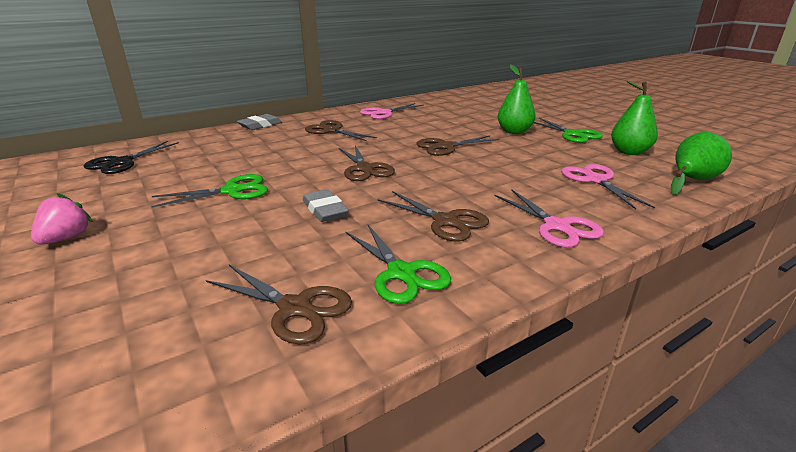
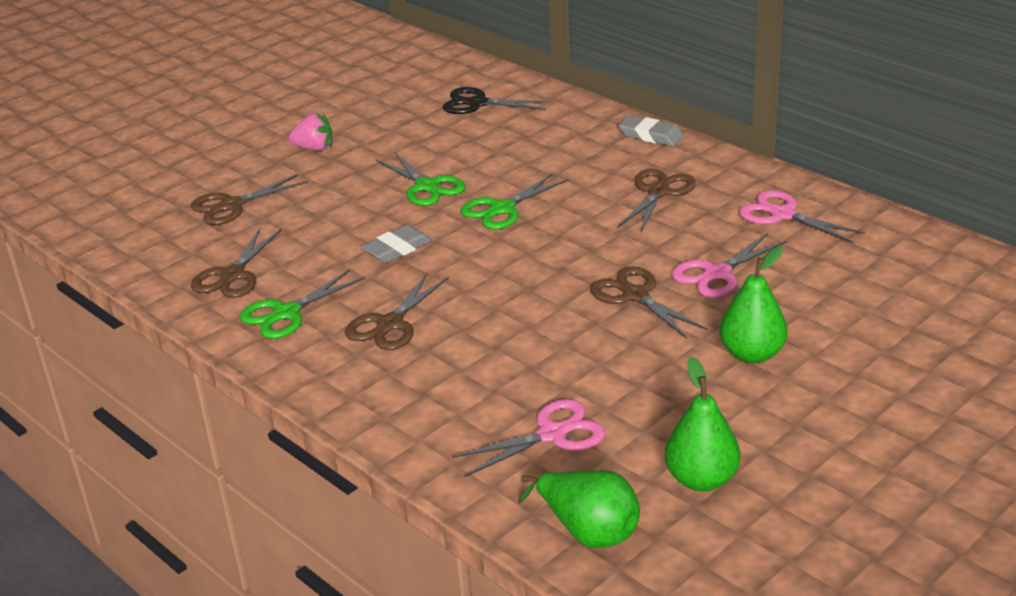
camera: 80 degrees right, 5 degrees up
(365, 169) = (519, 248): brown scissors -> brown scissors (231, 205)
(556, 226) = (397, 398): pink scissors -> pink scissors (717, 273)
(572, 134) = (776, 419): green scissors -> green scissors (502, 209)

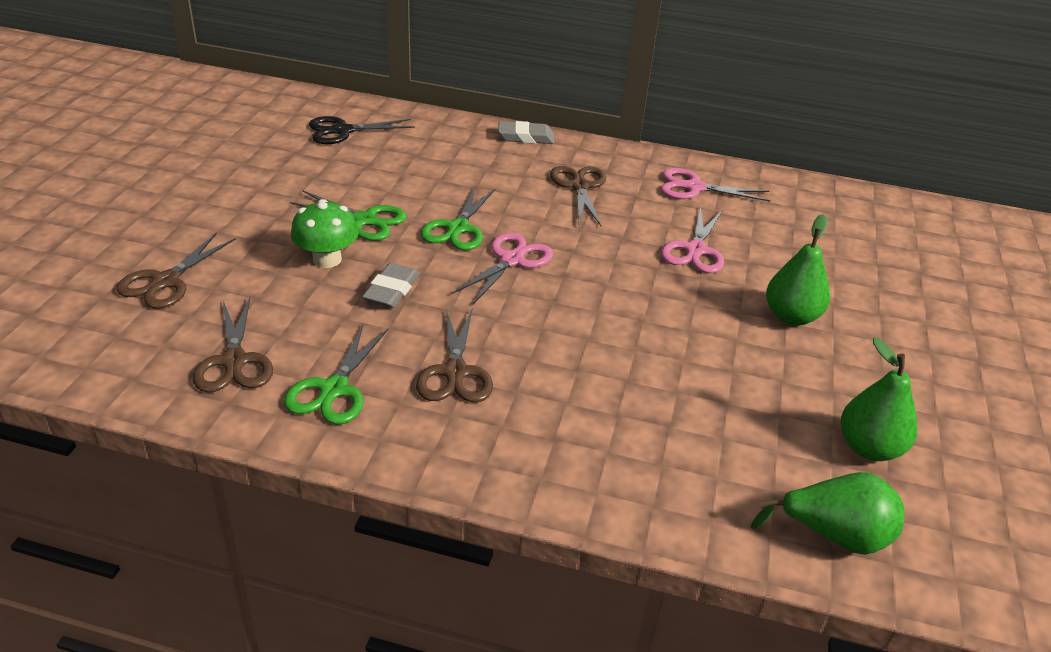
camera: 35 degrees left, 5 degrees up
(314, 148) = (210, 202): pink strawberry -> none
(367, 213) = (327, 259): none -> green mushroom
(552, 434) = (710, 444): pink scissors -> pink scissors (511, 260)
(635, 296) = (650, 286): brown scissors -> none

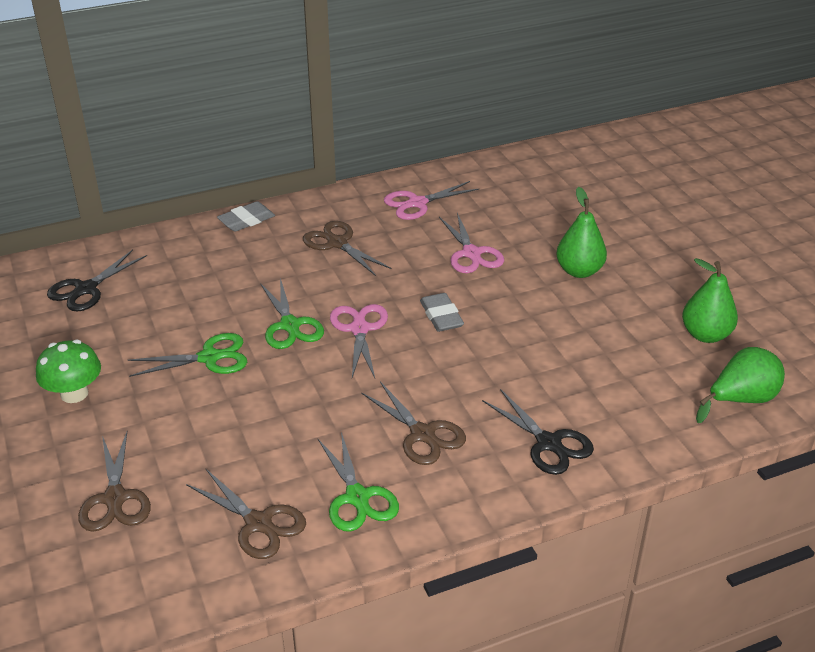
camera: 35 degrees left, 0 degrees up
(327, 259) = (222, 405): green mushroom -> green mushroom (74, 393)
(391, 290) = (303, 401): grey eraser -> grey eraser (441, 316)
(562, 449) = (548, 443): none -> black scissors

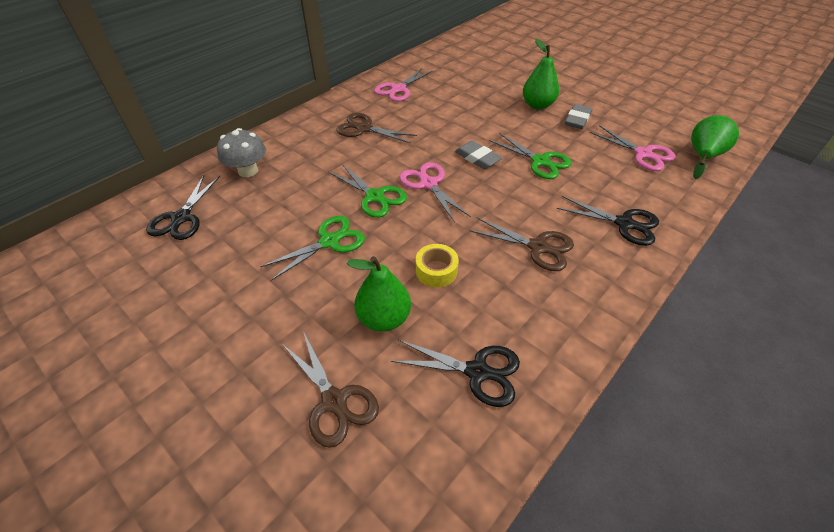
camera: 25 degrees left, 10 degrees up
(74, 393) = (228, 313): green mushroom -> none
(179, 258) = (248, 171): none -> grey mushroom
(246, 220) = (283, 130): grey eraser -> grey eraser (577, 119)
(258, 523) = (477, 371): brown scissors -> black scissors
(294, 421) = (436, 270): none -> yellow tape
(357, 497) = (534, 316): green scissors -> green scissors (540, 161)
(471, 253) = (461, 112): pink scissors -> pink scissors (643, 154)
(705, 335) = (645, 123): green pear -> green pear (384, 318)

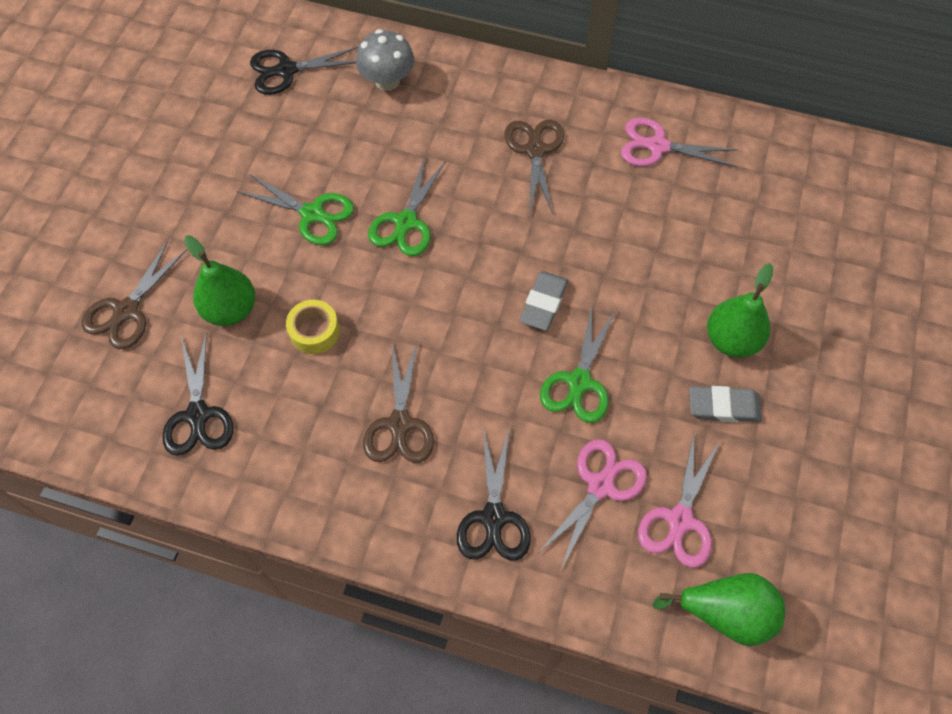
camera: 65 degrees right, 15 degrees up
(428, 184) = (458, 268): pink scissors -> pink scissors (600, 486)

